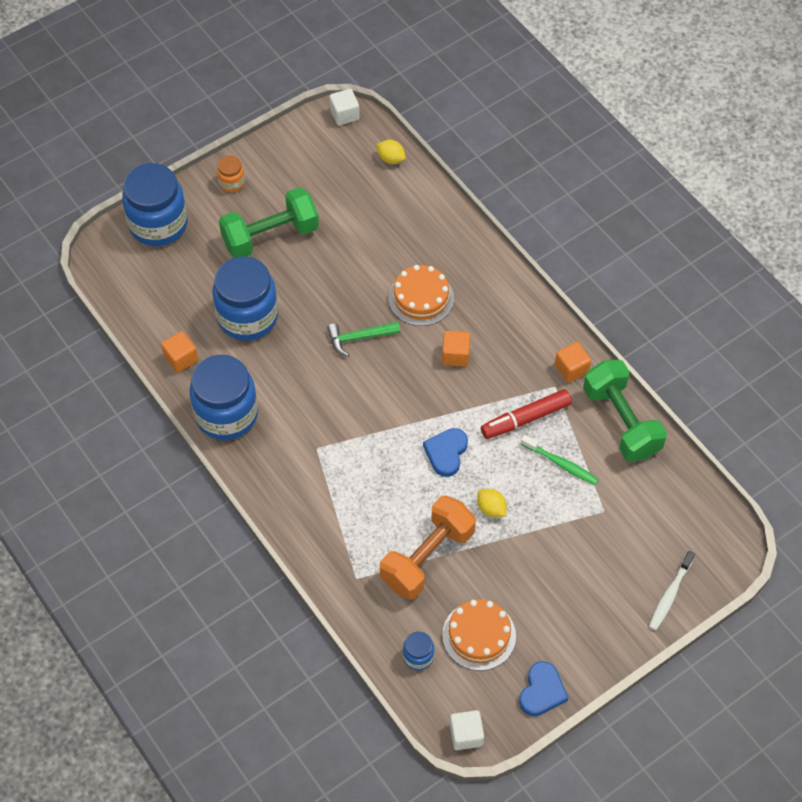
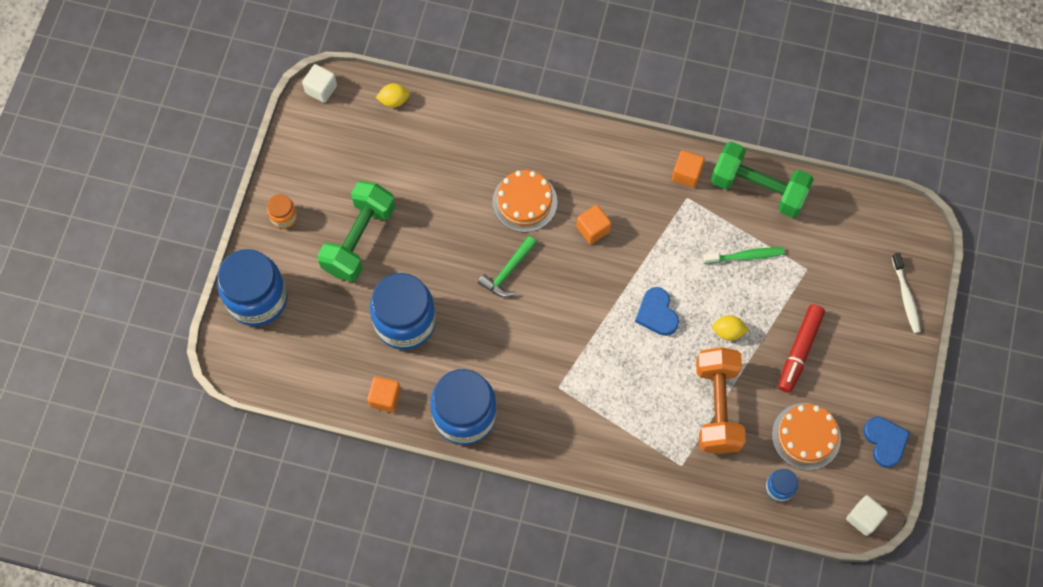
camera: 40 degrees left, 10 degrees up
(525, 419) = (689, 240): red marker -> red marker (799, 351)

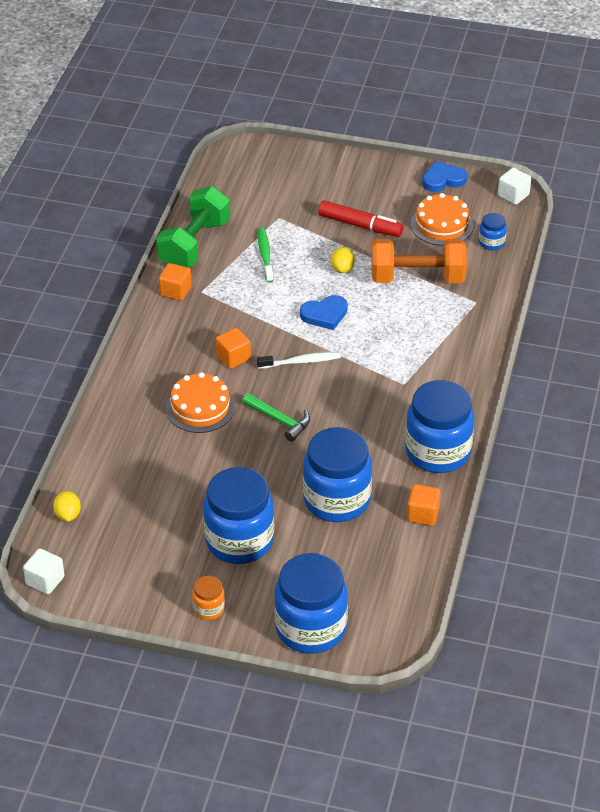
camera: 90 degrees left, 25 degrees down
(359, 239) = (239, 541): green dumbbell -> blue jar
(905, 297) = (306, 161): white toothbrush -> white toothbrush (301, 362)

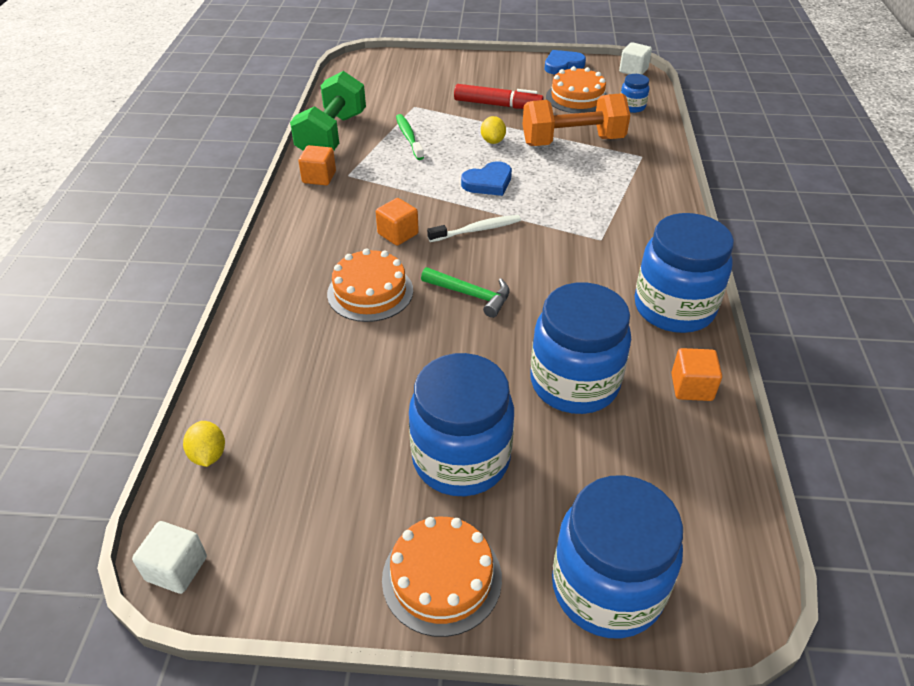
camera: 10 degrees left, 0 degrees up
(209, 608) = (442, 578): orange jar -> orange cake

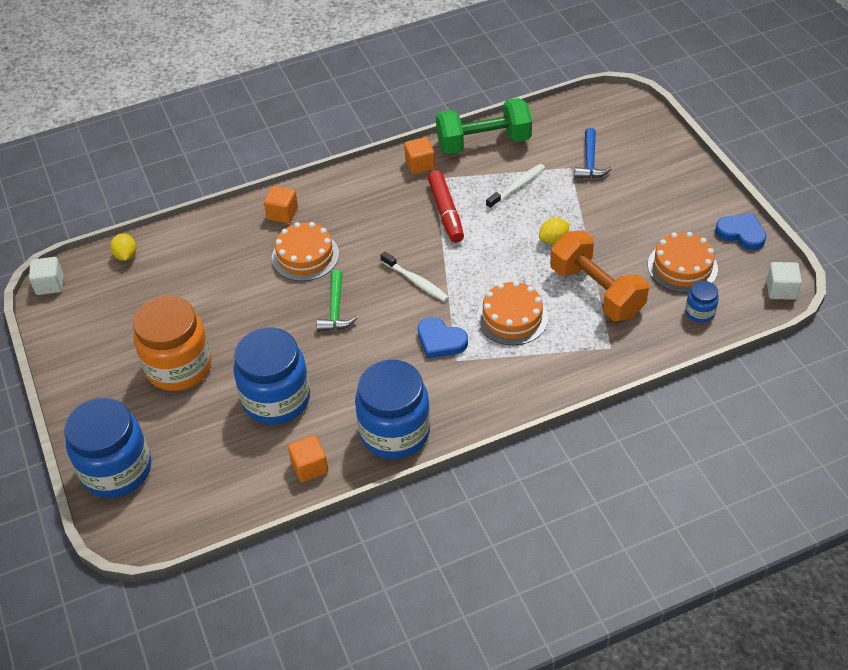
camera: 65 degrees right, 5 degrees up
(208, 455) = (126, 255): yellow lemon -> yellow lemon turned 60 degrees counterclockwise
(398, 234) = (380, 240): orange cube -> orange cube (282, 213)
(409, 137) = (517, 186): green toothbrush -> white toothbrush
(417, 96) = (590, 161): none -> blue hammer
(442, 578) = (91, 393): orange cake -> orange cake (512, 317)
(461, 459) = (179, 367): blue jar -> orange jar
(488, 182) = (486, 262): blue heart -> blue heart (440, 341)
(497, 105) = (619, 218): red marker -> red marker (446, 212)

